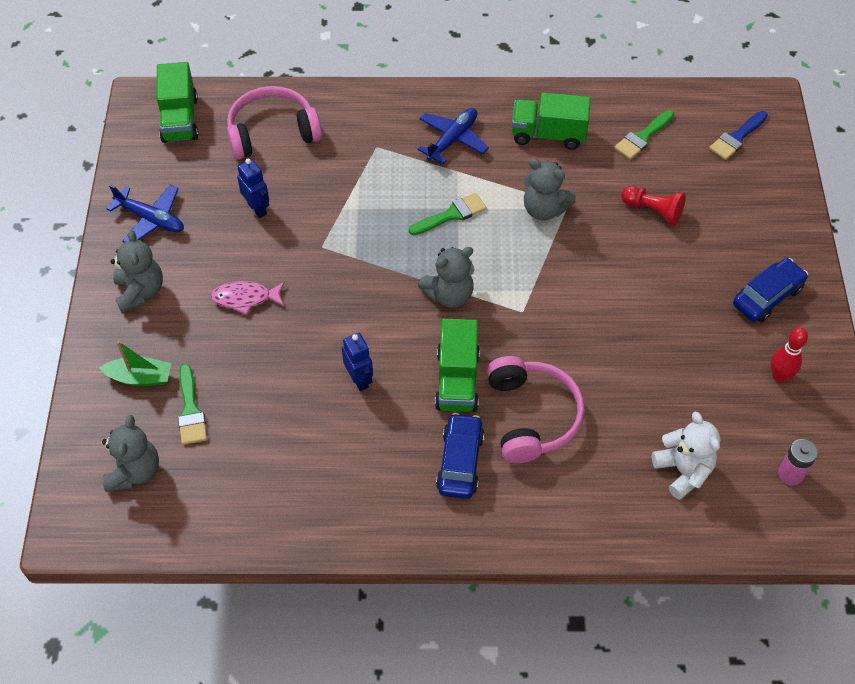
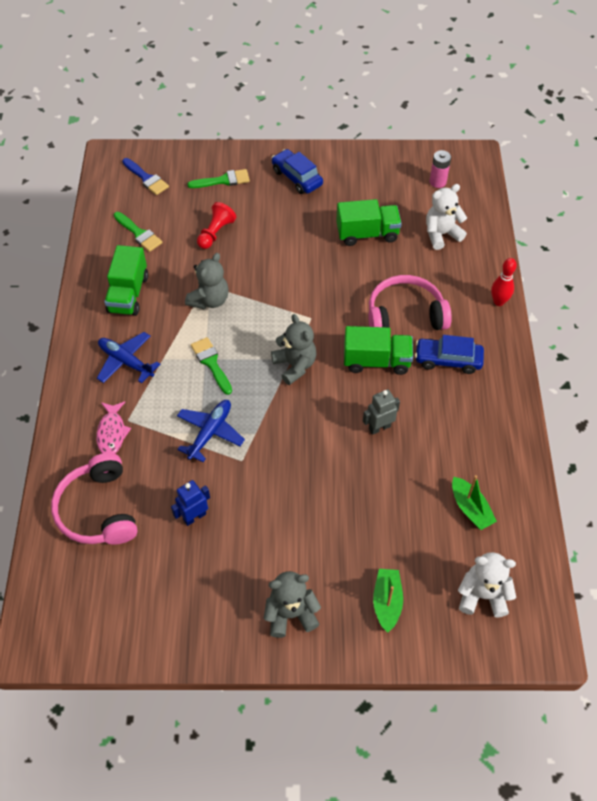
camera: 90 degrees left, 0 degrees up
(134, 471) = (482, 595): grey teddy bear -> white teddy bear
(151, 219) = (202, 614): blue plane -> blue plane (210, 432)
(180, 119) = (68, 600): green truck -> green truck (367, 234)
(190, 410) = (418, 555): green brush -> green brush (223, 180)
(243, 469) = (470, 508): none -> green boat
(245, 298) = (298, 519): pink fish -> pink fish (112, 433)
(359, 379) = (379, 427): blue robot -> grey robot
(779, 376) = (363, 179): red bowling pin -> red bowling pin (498, 302)

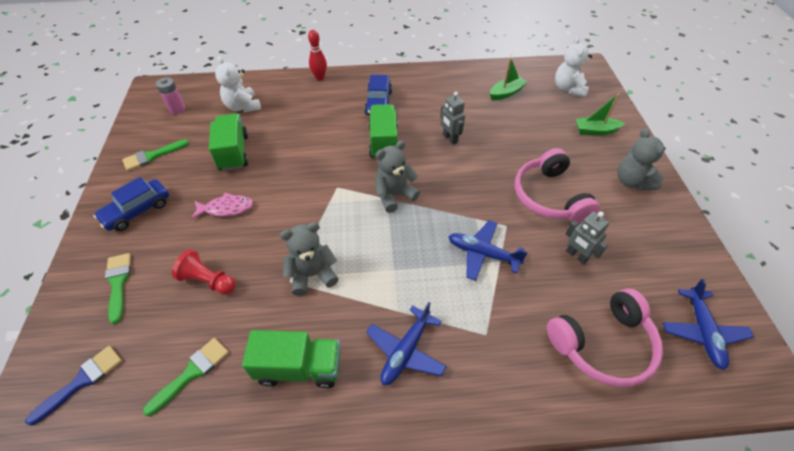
camera: 95 degrees left, 5 degrees down
(90, 602) = (702, 332): none -> blue plane
(112, 433) = (506, 348): pink fish -> pink fish (226, 208)
(194, 516) = (576, 255): blue robot -> grey robot
(209, 300) = (312, 274): grey teddy bear -> grey teddy bear turned 45 degrees counterclockwise
(211, 363) = (398, 263): green brush -> green brush (152, 156)
(405, 315) = (333, 126): pink headphones -> pink headphones (549, 196)

